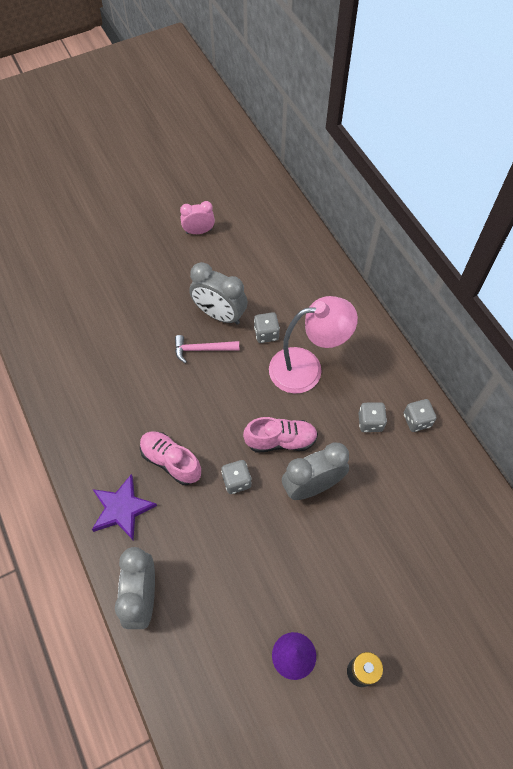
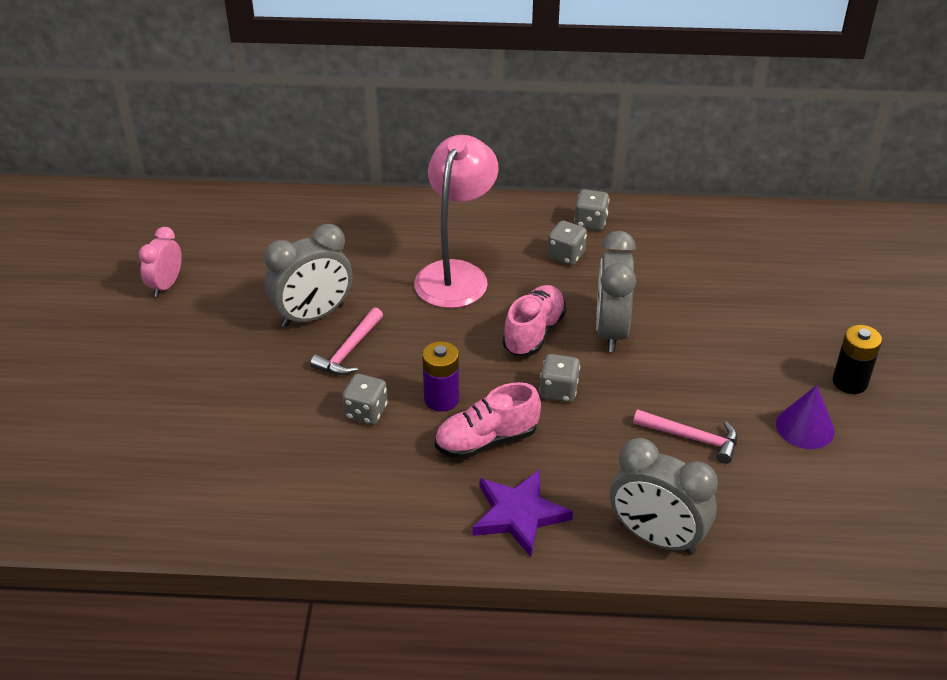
camera: 60 degrees left, 20 degrees down
(191, 419) = (441, 399): none -> purple battery
(240, 582) = (692, 438): none -> pink hammer
(266, 333) = (379, 287): grey dice -> grey dice (366, 412)

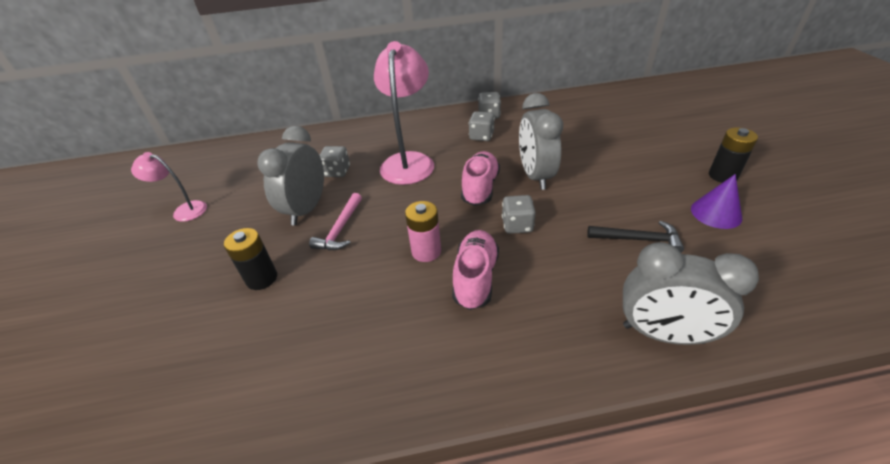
camera: 10 degrees left, 0 degrees up
(166, 285) = (184, 210): pink clock -> pink lamp
(252, 390) = (262, 278): none -> black battery
(313, 316) = (306, 209): grey clock -> grey clock turned 150 degrees clockwise
(366, 412) = (365, 275): grey dice -> grey dice (337, 172)
(441, 399) = (426, 251): purple battery -> pink battery
(486, 440) = (475, 278): pink shoe -> pink shoe turned 135 degrees clockwise
(519, 514) = (531, 340): purple star -> none
(692, 438) = (638, 239): pink hammer -> black hammer

